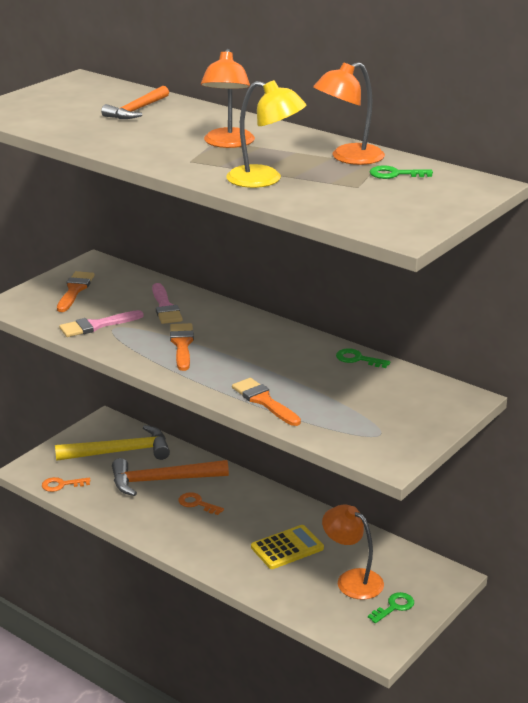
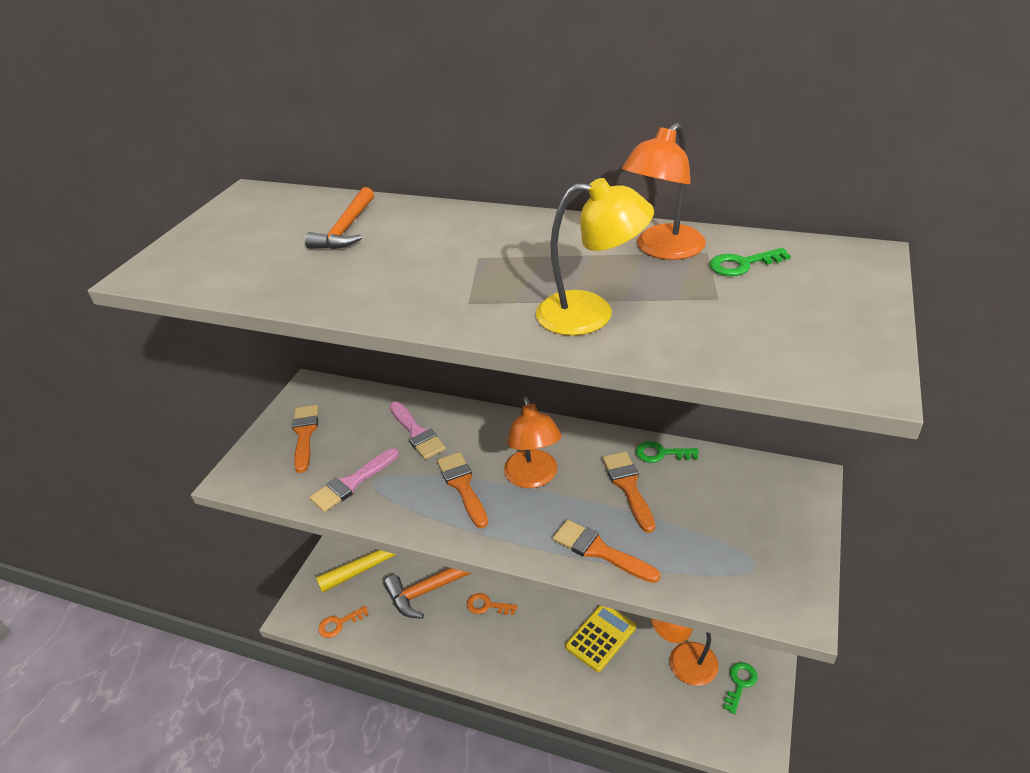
camera: 15 degrees left, 10 degrees up
(228, 143) = (496, 259): orange lamp -> orange lamp (533, 477)
(315, 372) = (628, 487): none -> orange brush

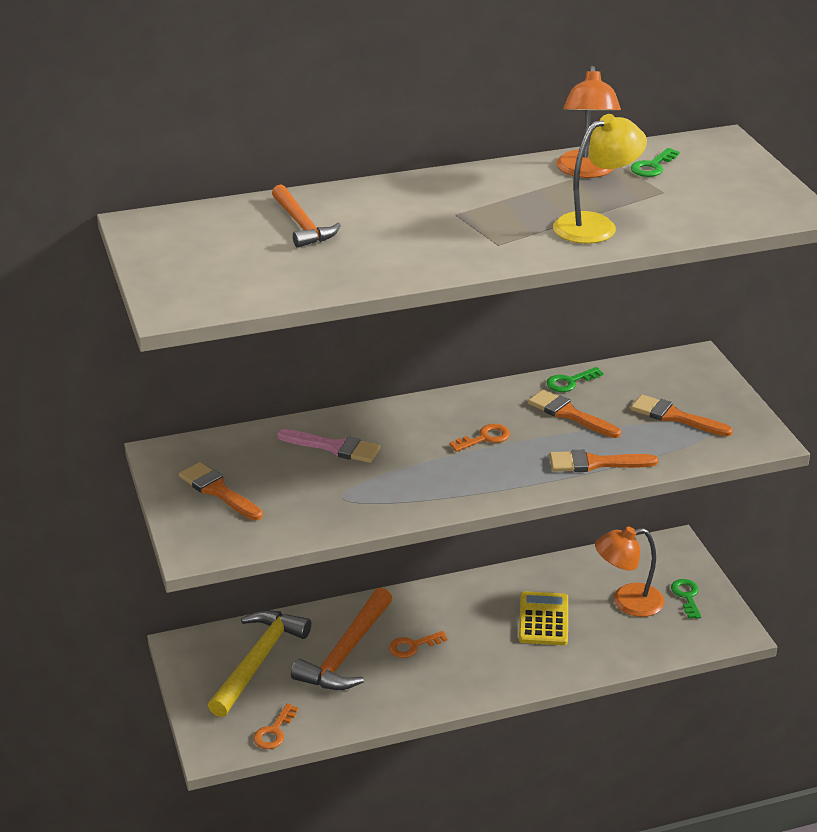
camera: 40 degrees left, 5 degrees down
(352, 483) = (323, 505): pink brush -> none
(462, 486) = (430, 467): orange brush -> orange brush (675, 417)
(533, 477) = (485, 438): orange lamp -> orange key

